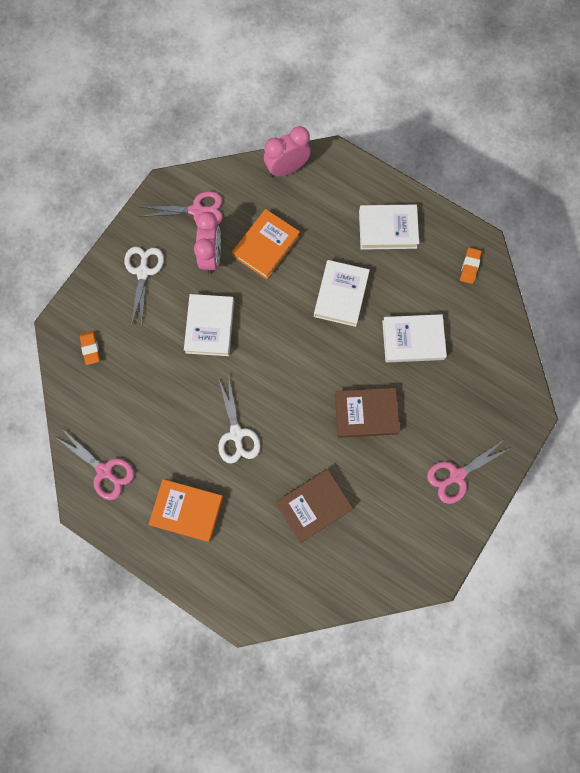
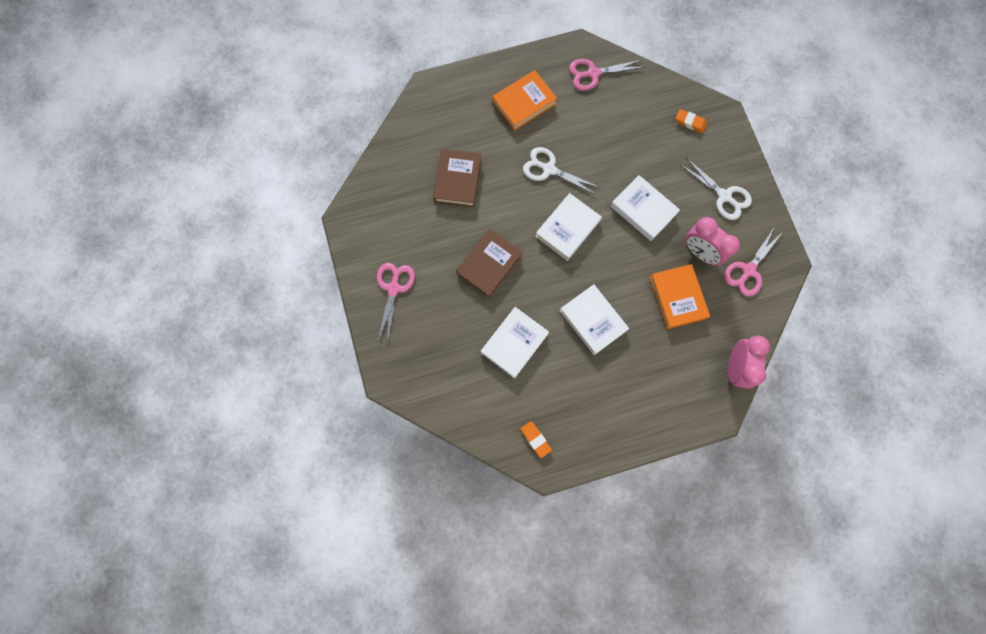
camera: 130 degrees right, 0 degrees up
(387, 229) = (619, 402): white book -> white book (567, 228)

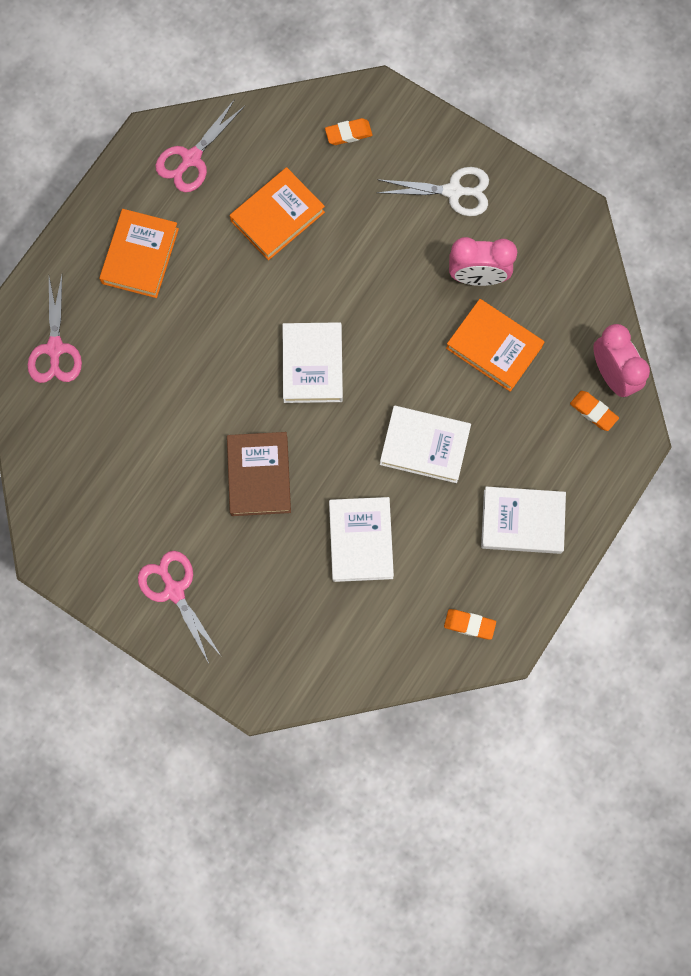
camera: 40 degrees left, 0 degrees up
(457, 180) = (140, 408): brown book -> none
(548, 169) = (234, 313): white scissors -> none
(614, 137) = (277, 216): none -> orange book
(643, 210) = (378, 277): white book -> white book (522, 522)
(706, 379) = (593, 412): none -> orange eraser
(748, 270) = (544, 256): pink scissors -> pink scissors (55, 349)

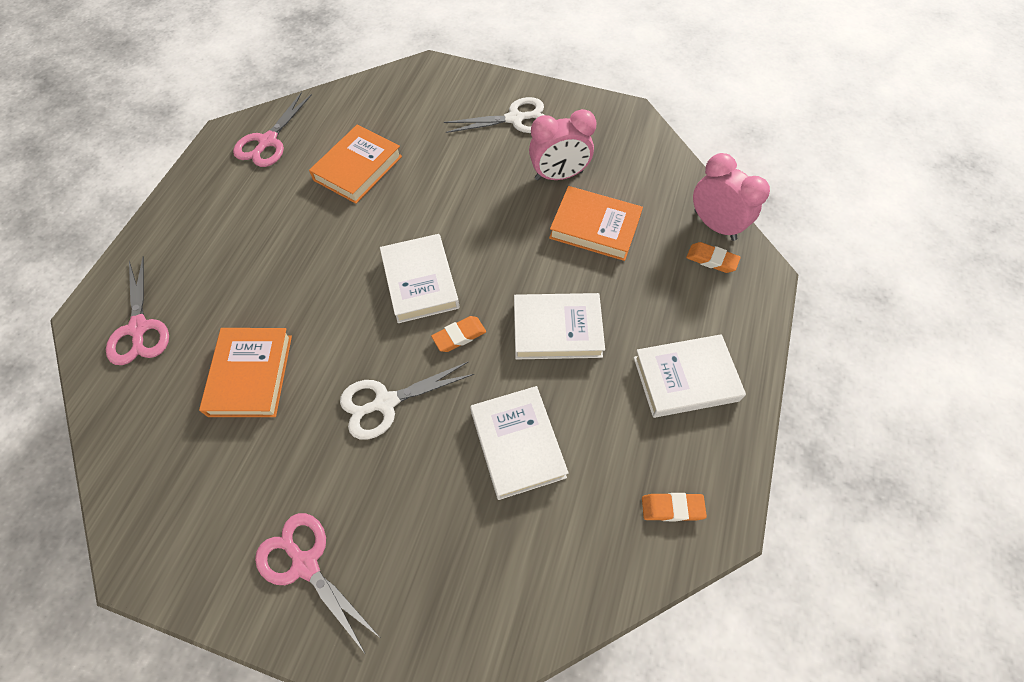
camera: 15 degrees left, 15 degrees down
(140, 256) = (226, 226): orange book -> orange book (250, 375)
(259, 475) = (385, 402): brown book -> white scissors
(348, 133) = (409, 97): orange eraser -> orange eraser (459, 336)

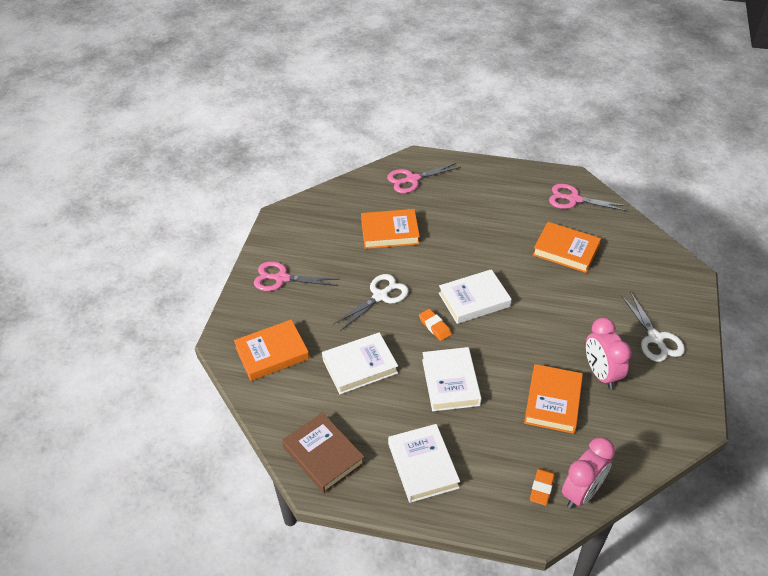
camera: 85 degrees right, 15 degrees down
(305, 564) = (281, 278): pink scissors -> pink scissors turned 120 degrees counterclockwise
(385, 402) = (380, 296): white scissors -> white scissors turned 75 degrees clockwise
(474, 585) = (272, 353): none -> orange book
(672, 508) = (323, 455): orange eraser -> brown book

